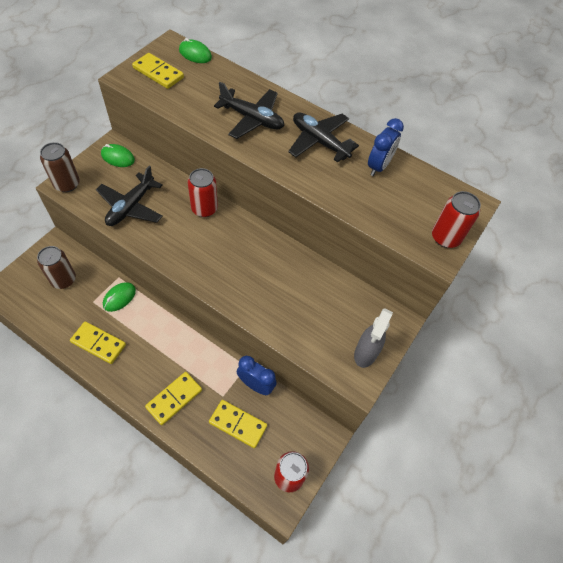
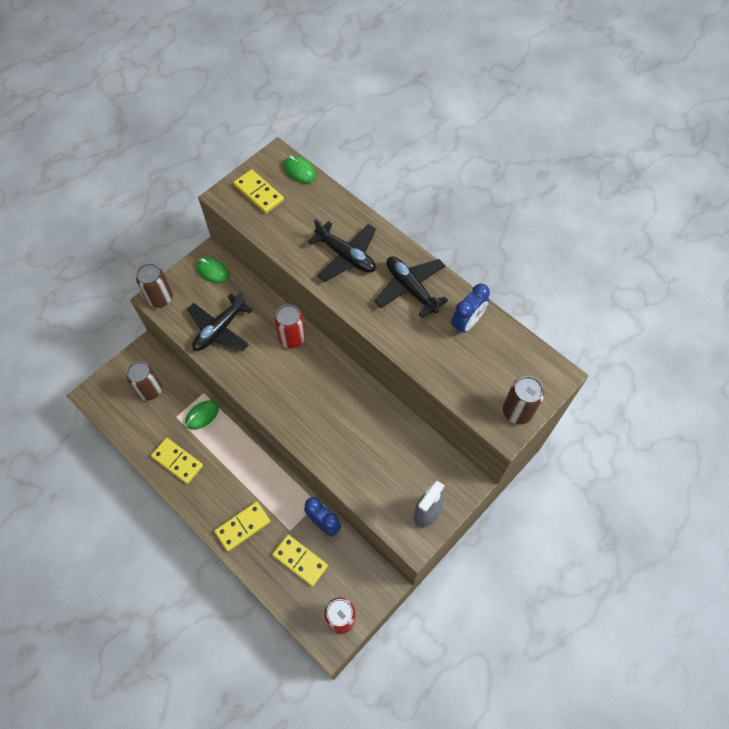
camera: 15 degrees right, 5 degrees up
(445, 237) = (517, 411): red can -> brown can

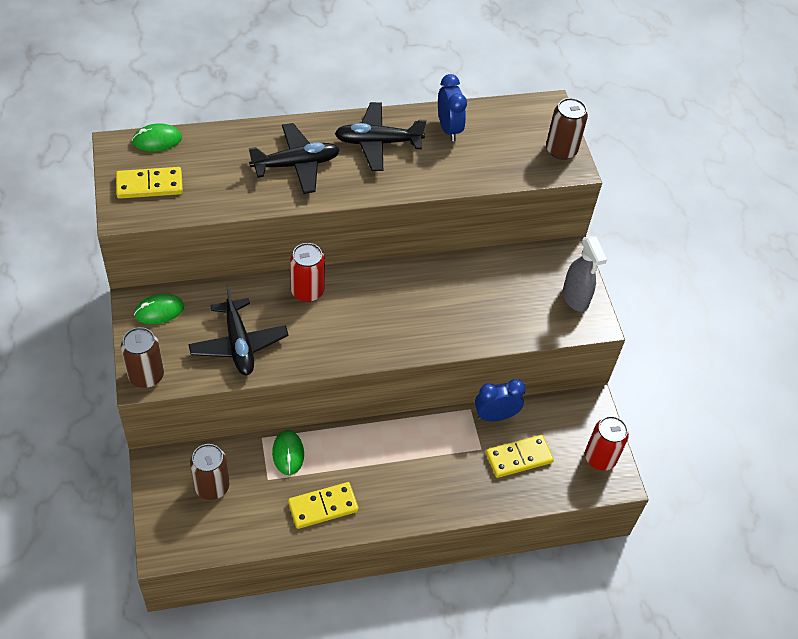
camera: 60 degrees left, 10 degrees down
(243, 527) = (446, 487): yellow domino -> none

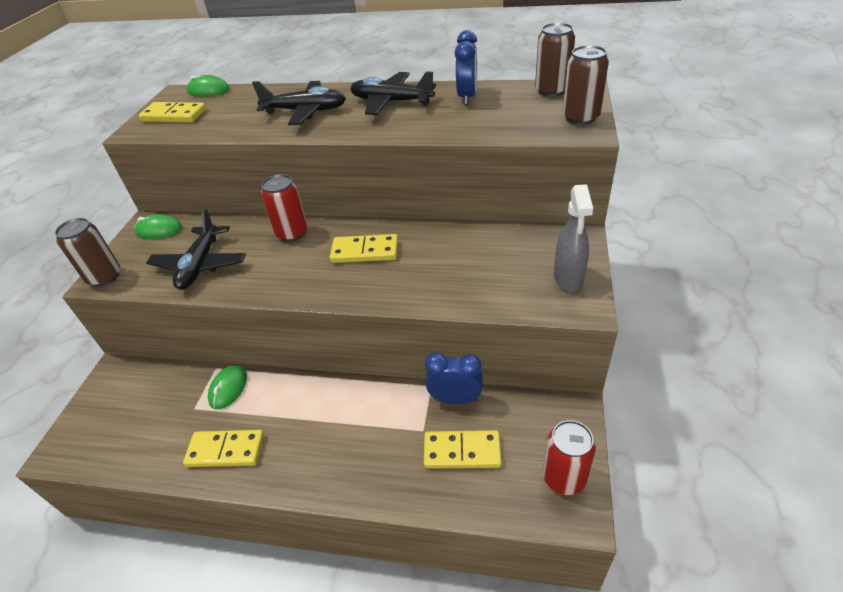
camera: 30 degrees right, 10 degrees down
(212, 486) = (142, 402): brown can -> brown can (551, 90)
(391, 300) = (365, 251): none -> yellow domino

